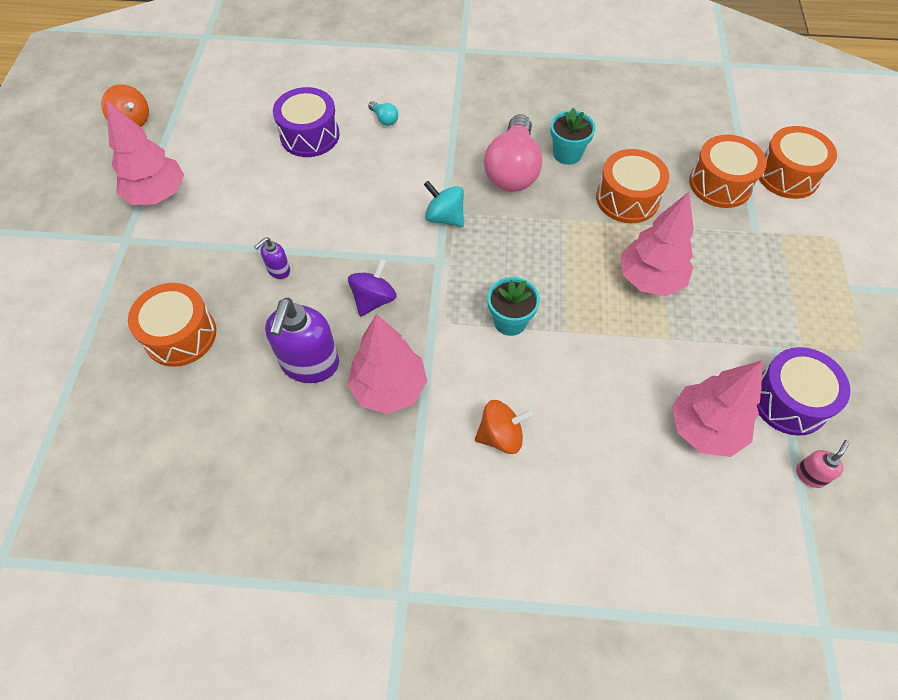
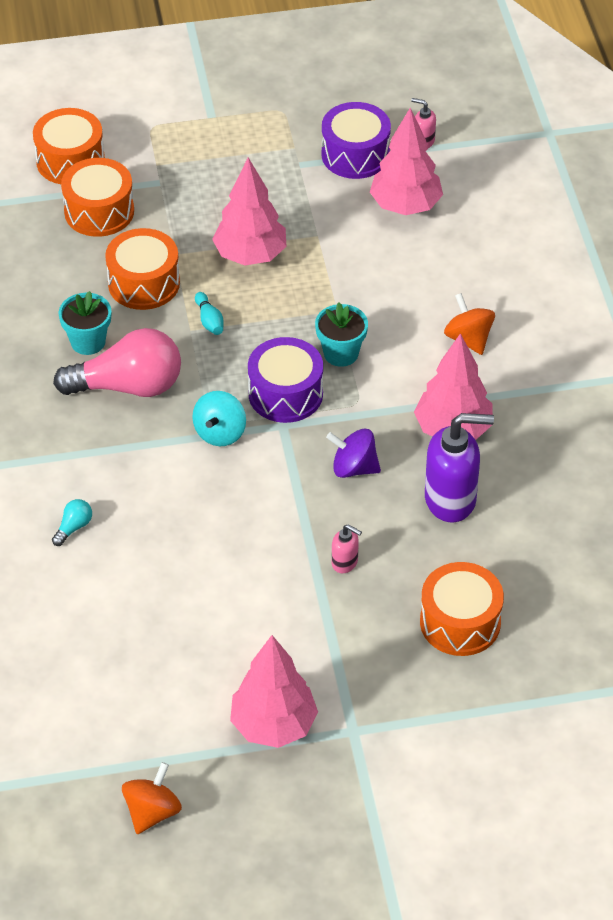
camera: 105 degrees left, 10 degrees down
(278, 270) = (345, 563): purple soap dispenser -> pink soap dispenser
(310, 135) = (124, 597): purple drum -> purple drum (285, 394)
(573, 234) = (209, 320): none -> turquoise bowling pin

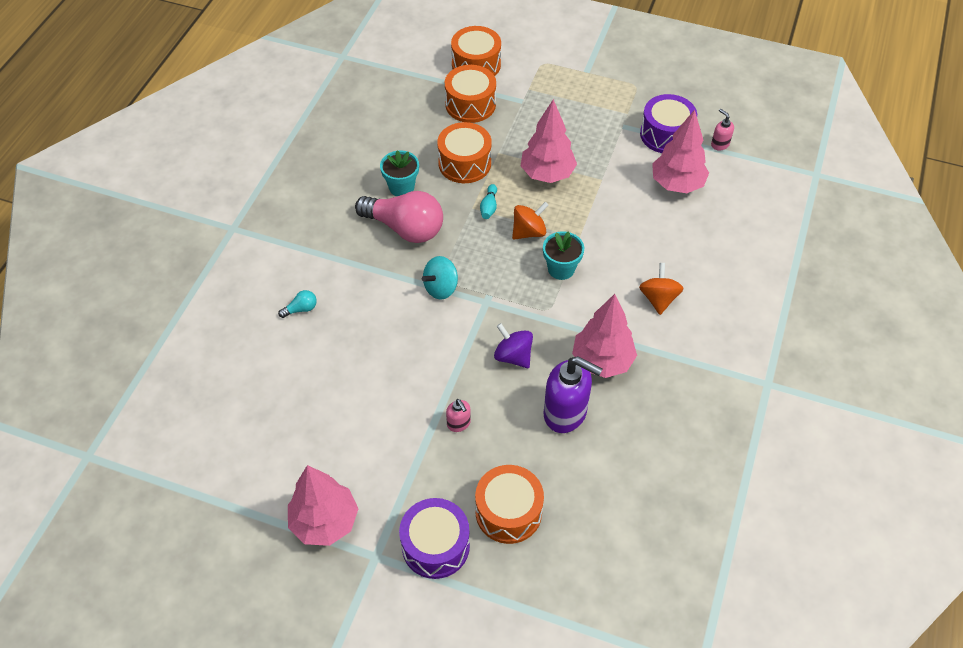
camera: 30 degrees right, 5 degrees up
(152, 812) = (200, 543): orange spinning top -> orange spinning top (529, 232)
(285, 394) = (503, 280): purple drum -> purple drum (435, 546)

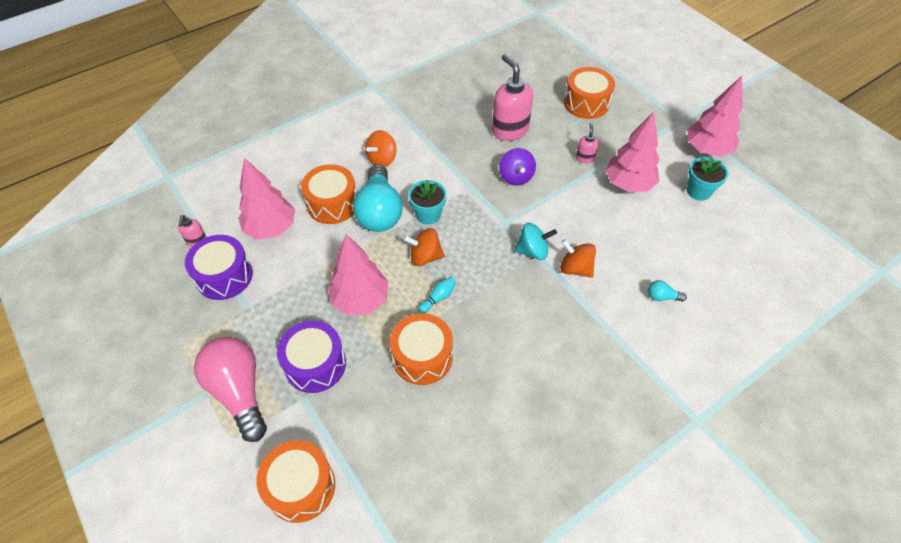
camera: 145 degrees left, 0 degrees up
(392, 293) = (575, 268): none -> orange spinning top
(401, 187) = (501, 367): turquoise flower pot -> turquoise flower pot (698, 191)
(405, 228) = (527, 320): pink light bulb -> pink light bulb (239, 392)
(435, 546) = (641, 109): purple drum -> purple drum (315, 364)
(470, 104) = (356, 429): orange drum -> orange drum (332, 204)
(565, 413) = (509, 130): purple soap dispenser -> pink soap dispenser
(602, 361) = (459, 144): pink tree -> pink tree (628, 184)
(606, 248) = (379, 211): none -> turquoise light bulb

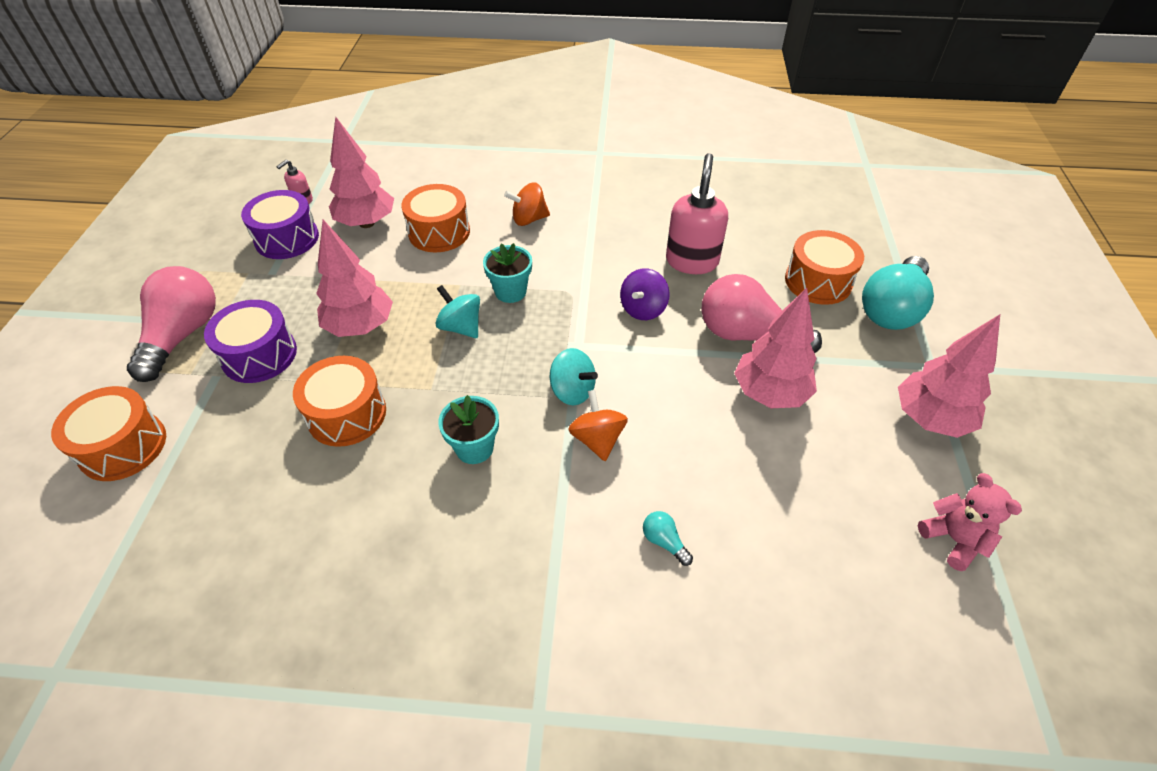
camera: 40 degrees right, 5 degrees down
(379, 211) = (470, 262): turquoise light bulb -> turquoise light bulb (892, 309)
(425, 257) = (461, 327): orange spinning top -> turquoise spinning top
(438, 298) = (426, 372): turquoise bowling pin -> none
(584, 158) = (747, 335): pink soap dispenser -> pink light bulb
(698, 191) = (859, 458): turquoise flower pot -> turquoise flower pot (474, 448)
(769, 204) = (953, 539): none -> pink teddy bear

